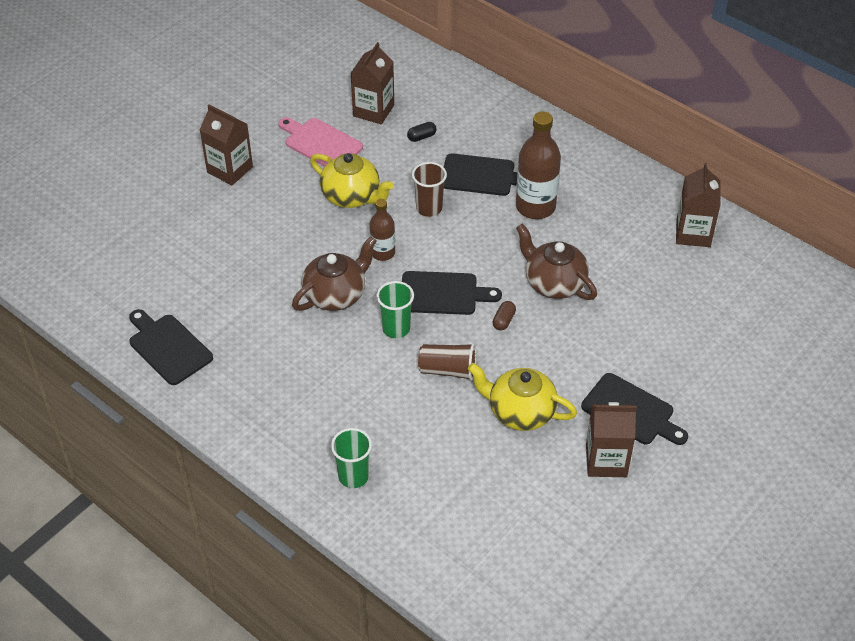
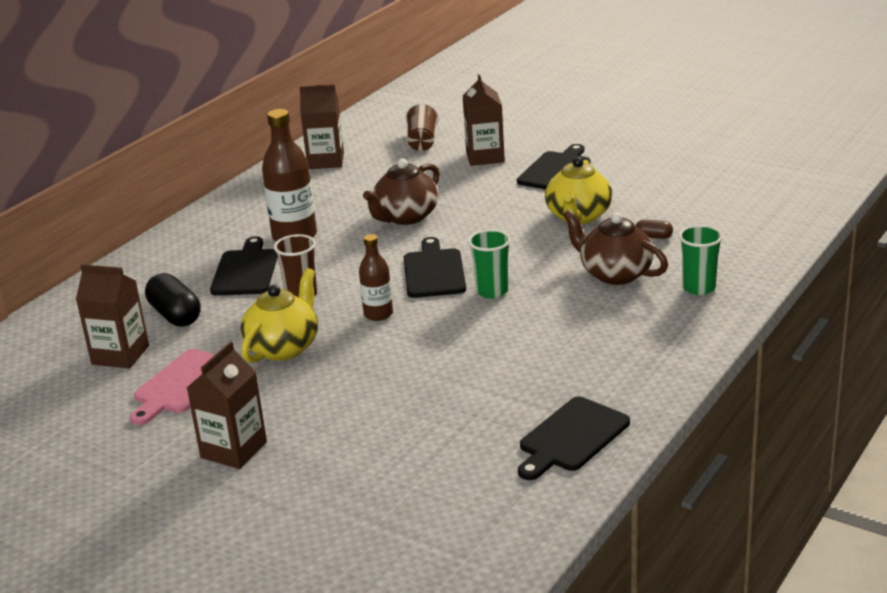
camera: 95 degrees left, 20 degrees down
(336, 295) = (451, 334): brown teapot -> brown teapot (615, 274)
(421, 137) = (175, 315): black capsule -> black capsule, size x1.97
(448, 370) = (540, 256): brown cup -> brown cup (422, 141)
(504, 320) = (463, 236): brown capsule -> brown capsule (653, 237)
(606, 460) = (616, 176): brown carton -> brown carton (485, 157)

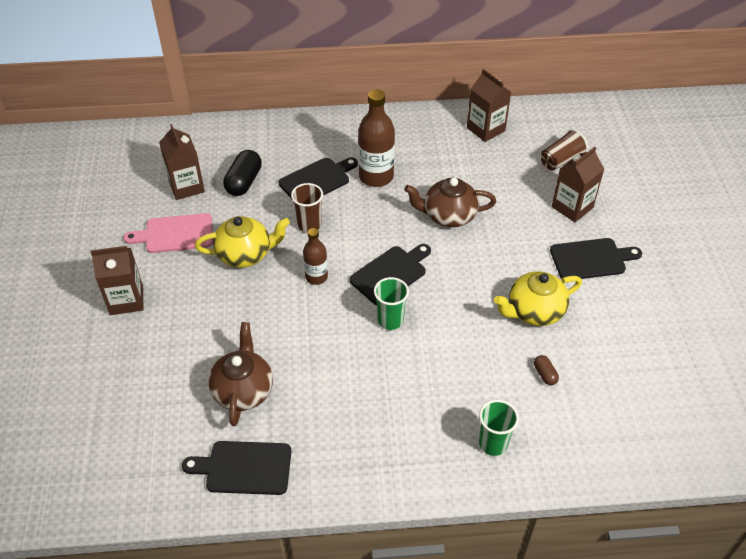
camera: 50 degrees right, 20 degrees up
(615, 274) = (470, 379): brown teapot -> brown teapot (243, 390)

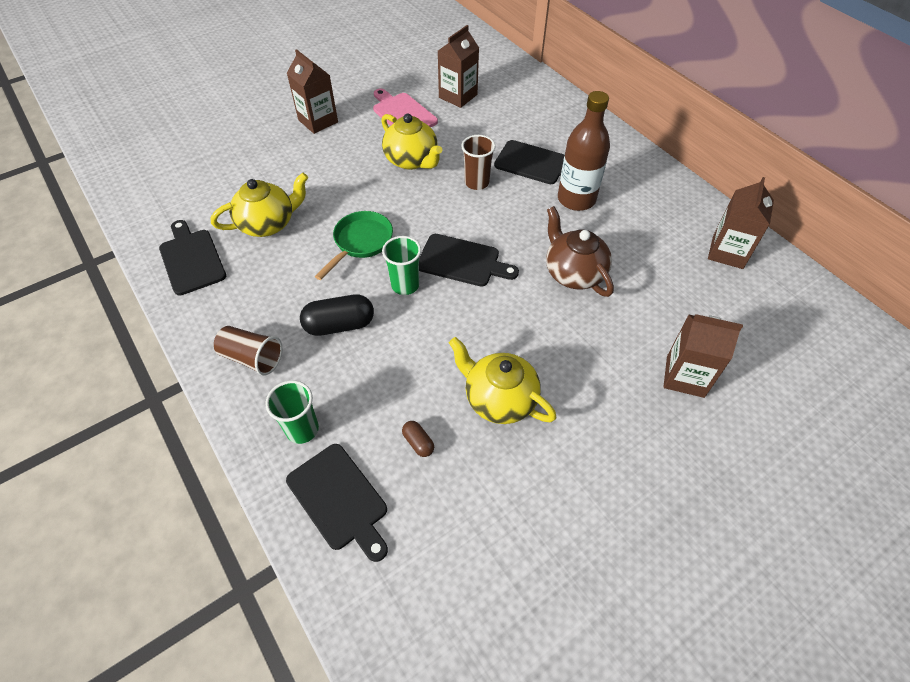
camera: 60 degrees right, 5 degrees up
(243, 390) = (268, 224): brown teapot -> yellow teapot
(244, 182) = (491, 123): black capsule -> black capsule (339, 325)
(316, 277) = (420, 213): brown bottle -> none
(320, 331) = (360, 242): none -> green pan
(545, 374) = (418, 442): brown capsule -> brown capsule turned 75 degrees counterclockwise
(561, 160) = (750, 337): brown cup -> brown cup (252, 358)
(591, 259) = (619, 426): black cutting board -> black cutting board (339, 500)

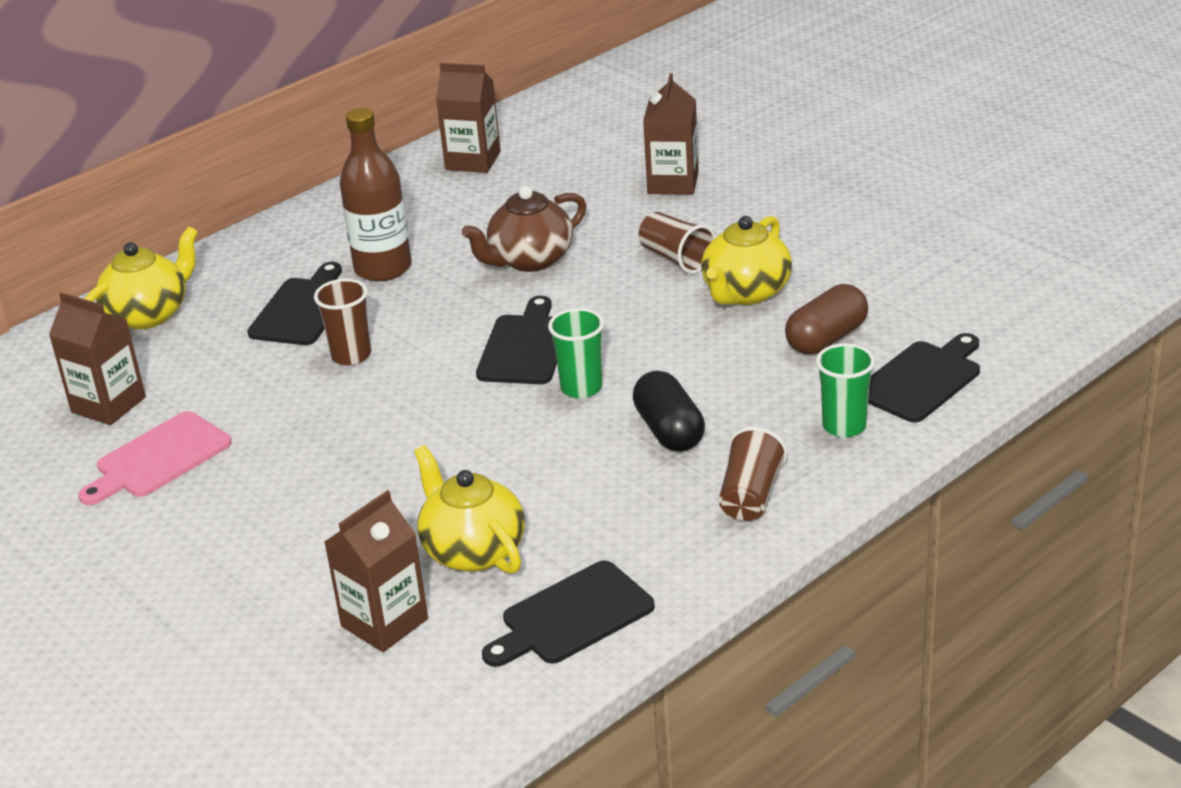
camera: 95 degrees left, 20 degrees down
(318, 121) = (175, 558): brown carton -> brown carton (384, 622)
(360, 242) = (502, 443): green pan -> none
(411, 160) = (296, 427): yellow teapot -> yellow teapot (149, 314)
(418, 442) = (826, 338): brown capsule -> brown capsule, size x1.97
(560, 361) = (676, 258): none -> brown cup

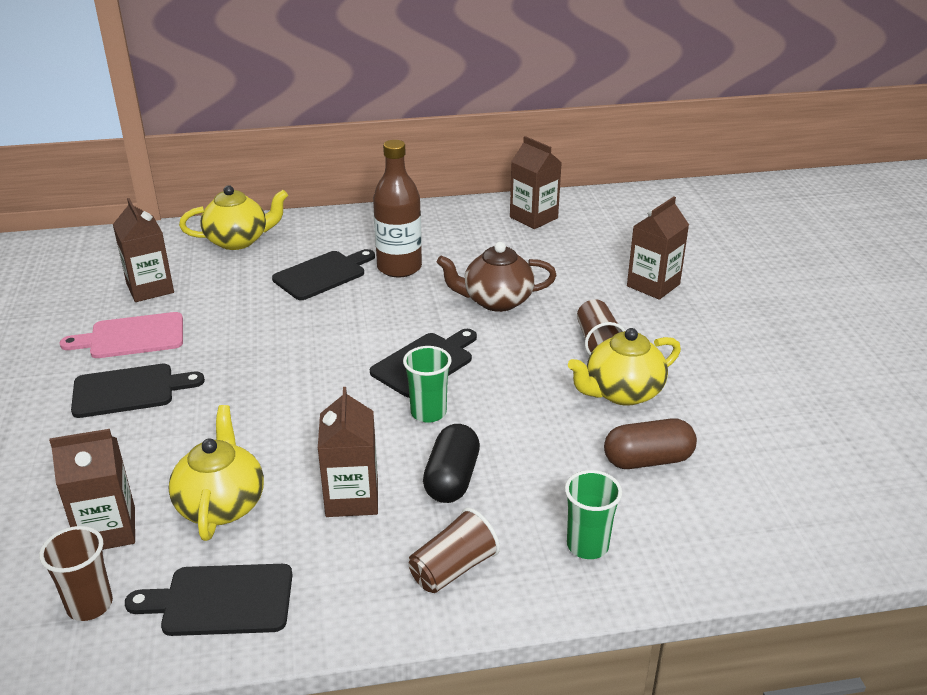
camera: 30 degrees right, 0 degrees up
(351, 355) = (314, 319): brown cup -> brown cup (90, 605)
(594, 487) = (352, 498): none -> brown carton
(922, 379) = (693, 536): black cutting board -> black cutting board (129, 390)

